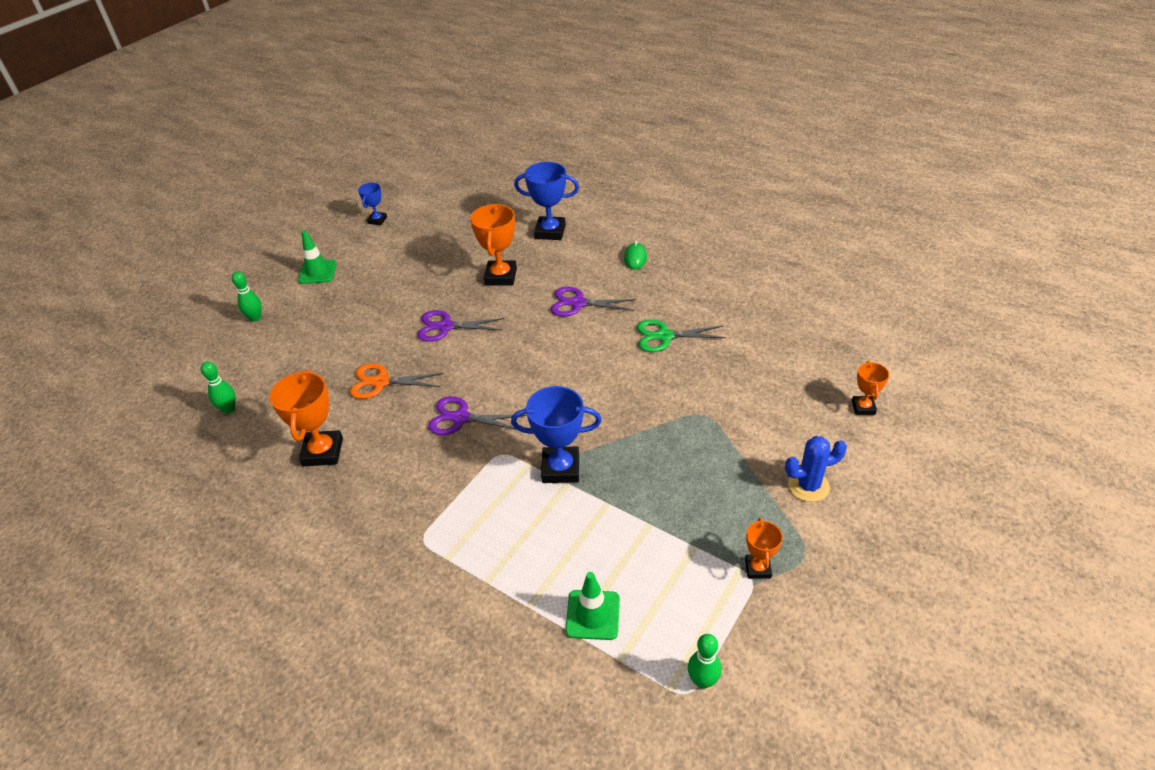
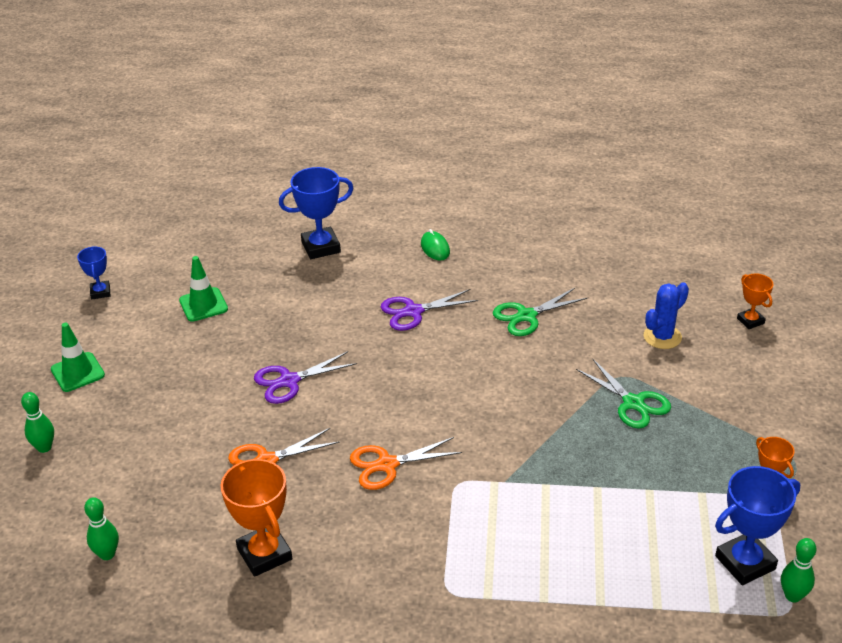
camera: 30 degrees left, 5 degrees down
(460, 418) = (387, 465): purple scissors -> orange scissors
(501, 276) = (306, 310): orange trophy -> none
(560, 468) = (528, 473): blue trophy -> blue trophy (745, 562)
(593, 615) = (662, 586): green traffic cone -> green traffic cone (203, 305)
(696, 442) = (633, 403): none -> green scissors
(808, 486) = (756, 404): blue cactus -> blue cactus (662, 337)

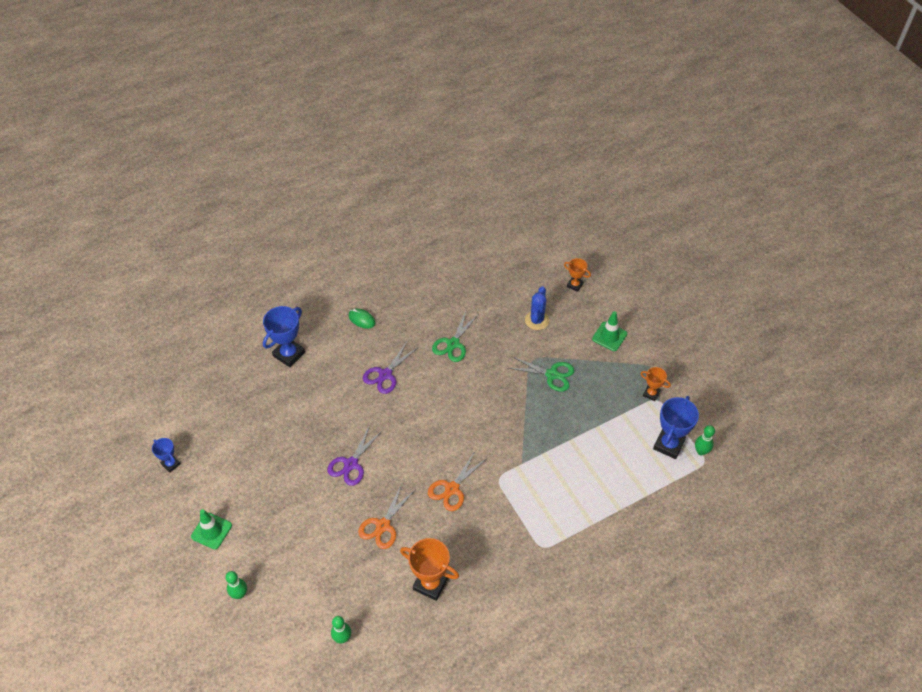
camera: 35 degrees left, 15 degrees up
(203, 305) = (249, 437): green traffic cone -> green traffic cone (609, 336)

